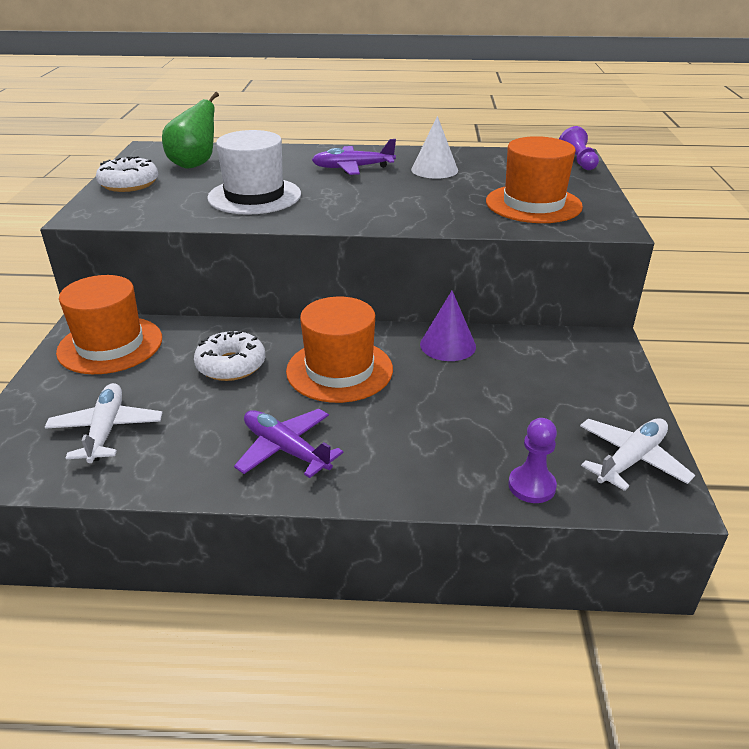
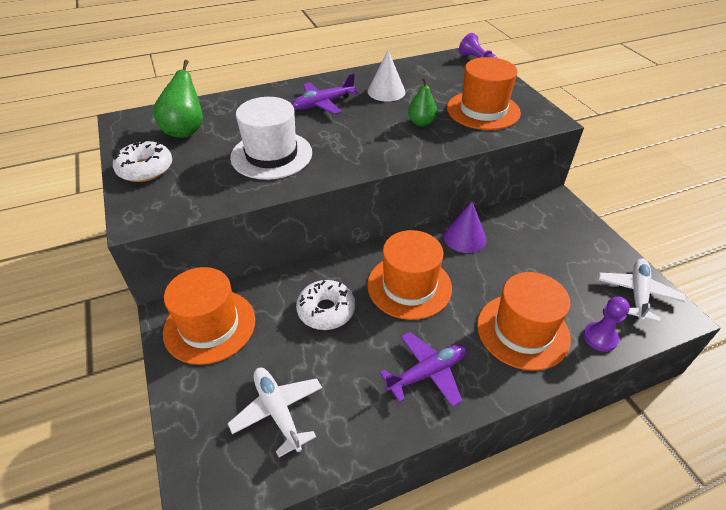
camera: 25 degrees left, 10 degrees up
(285, 449) = (427, 373): purple plane -> purple plane turned 135 degrees clockwise
(435, 448) = (523, 331): none -> orange hat
(444, 201) = (421, 123): none -> green pear

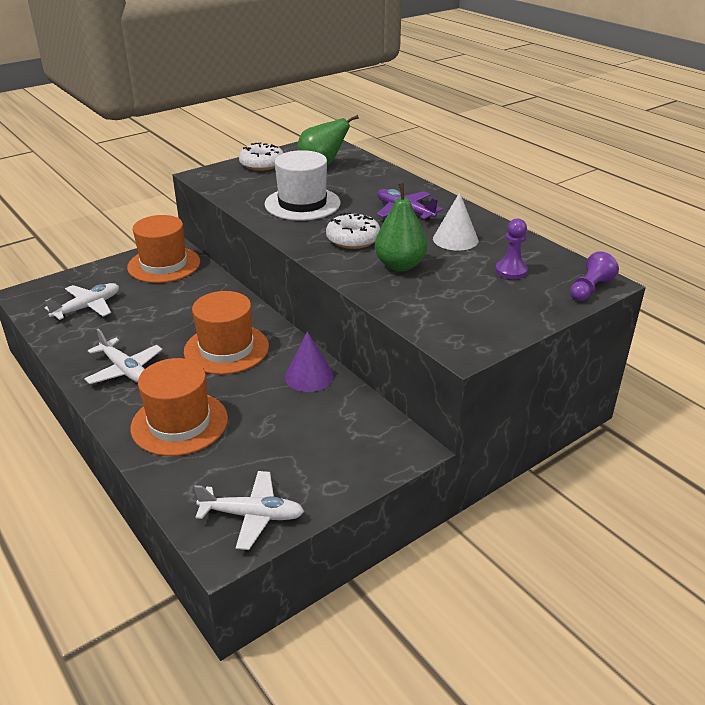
camera: 75 degrees right, 10 degrees down
(326, 310) = (188, 310): white donut -> white donut (353, 239)
(421, 123) = (400, 265): green pear -> green pear, size x1.56
(427, 373) = (125, 370): purple plane -> white plane
(483, 110) = (454, 301): orange hat -> none
(600, 337) = (177, 479): purple pawn -> purple pawn (511, 271)

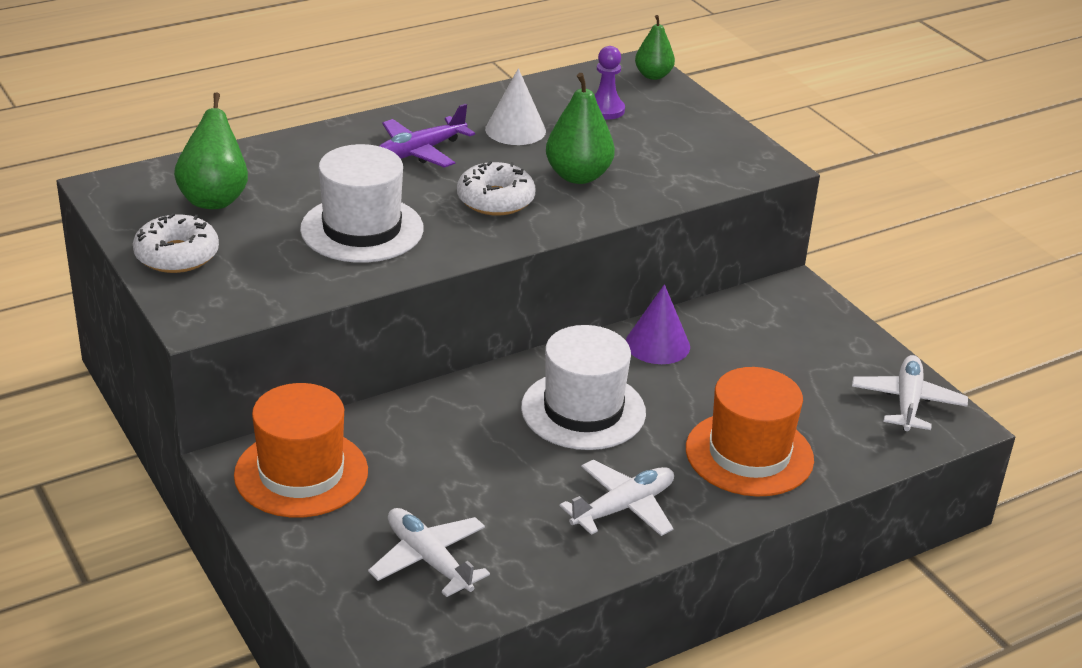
camera: 85 degrees left, 0 degrees up
(226, 349) = (583, 410): orange hat -> white hat
(589, 289) = (653, 75): purple pawn -> green pear

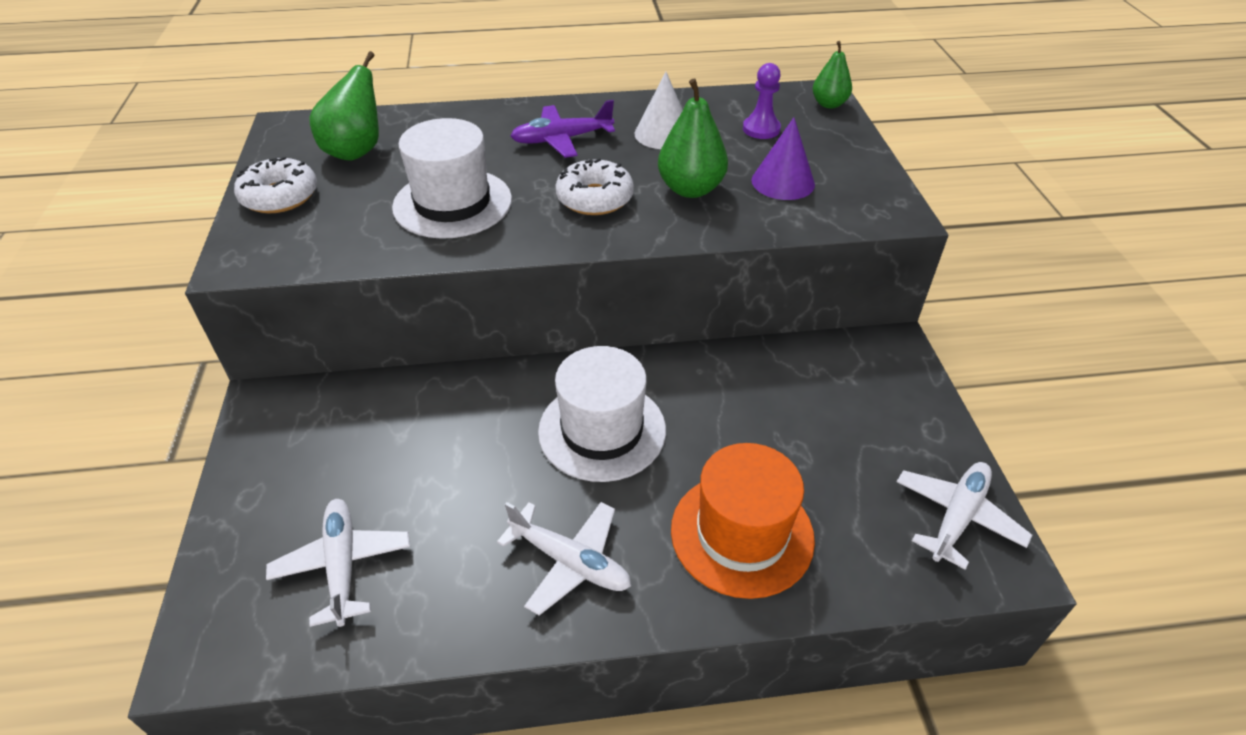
camera: 25 degrees right, 10 degrees up
(301, 473) = (307, 428): orange hat -> none
(623, 507) = (570, 562): white plane -> white plane turned 45 degrees clockwise
(657, 344) = (718, 375): purple cone -> purple cone (783, 182)

